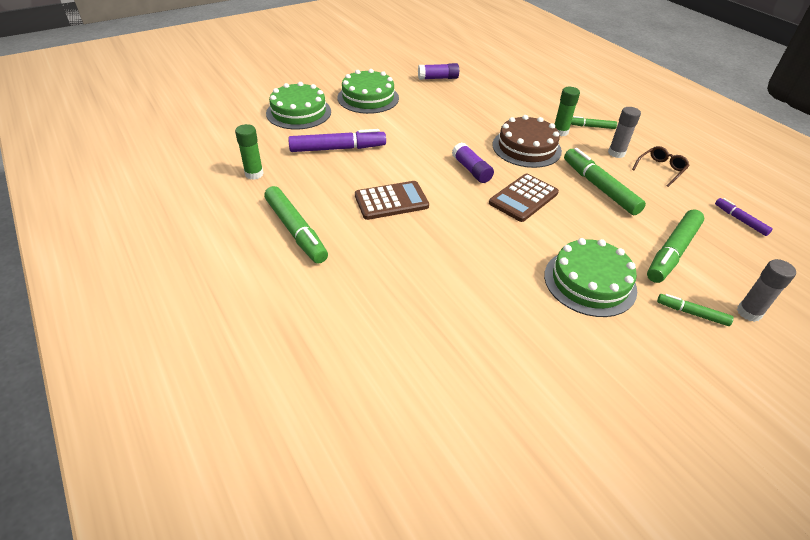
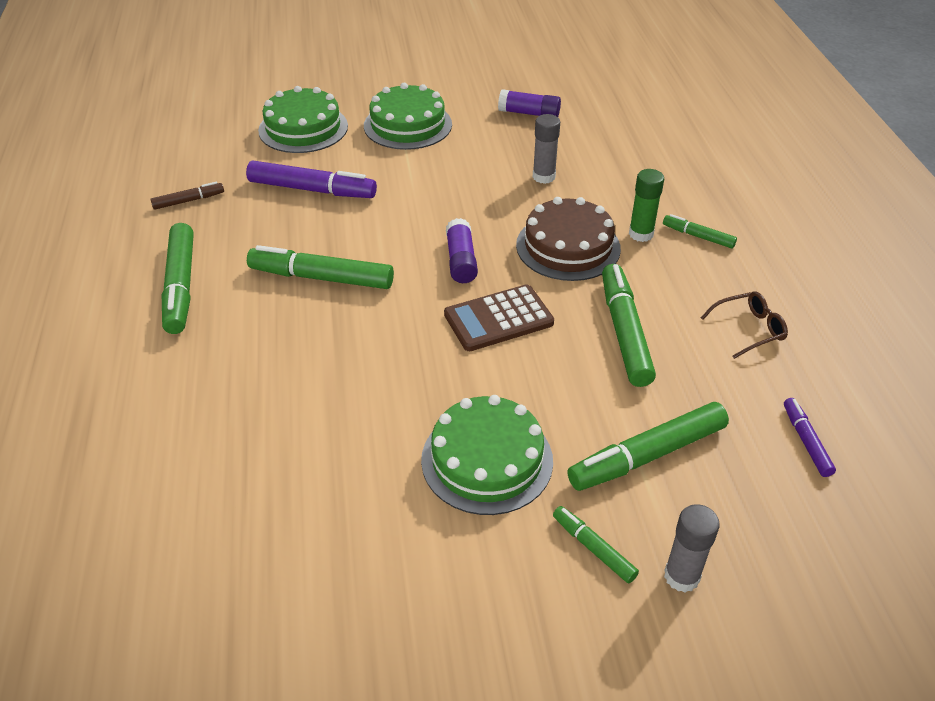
camera: 25 degrees right, 0 degrees up
(254, 174) = (189, 201): green glue stick -> brown marker
(391, 201) = (321, 277): brown calculator -> green marker
(616, 153) = (700, 287): grey glue stick -> grey glue stick (544, 177)

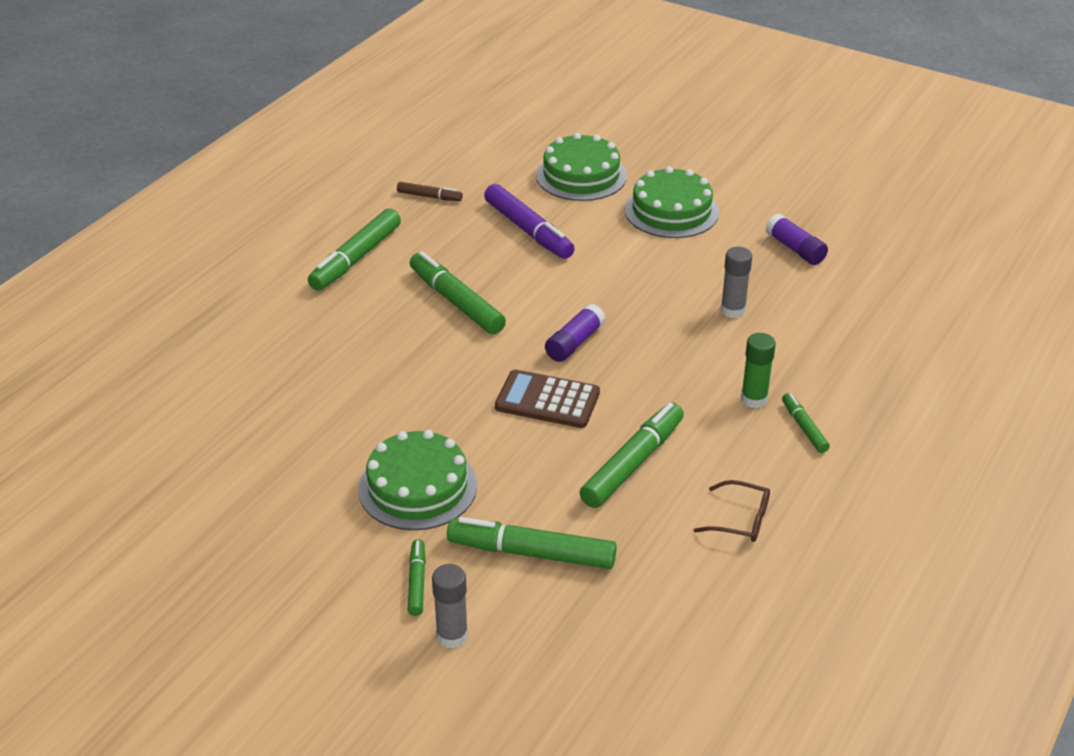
camera: 40 degrees right, 5 degrees down
(568, 246) = (676, 376): brown cake -> none
(806, 441) = (667, 619): purple marker -> none

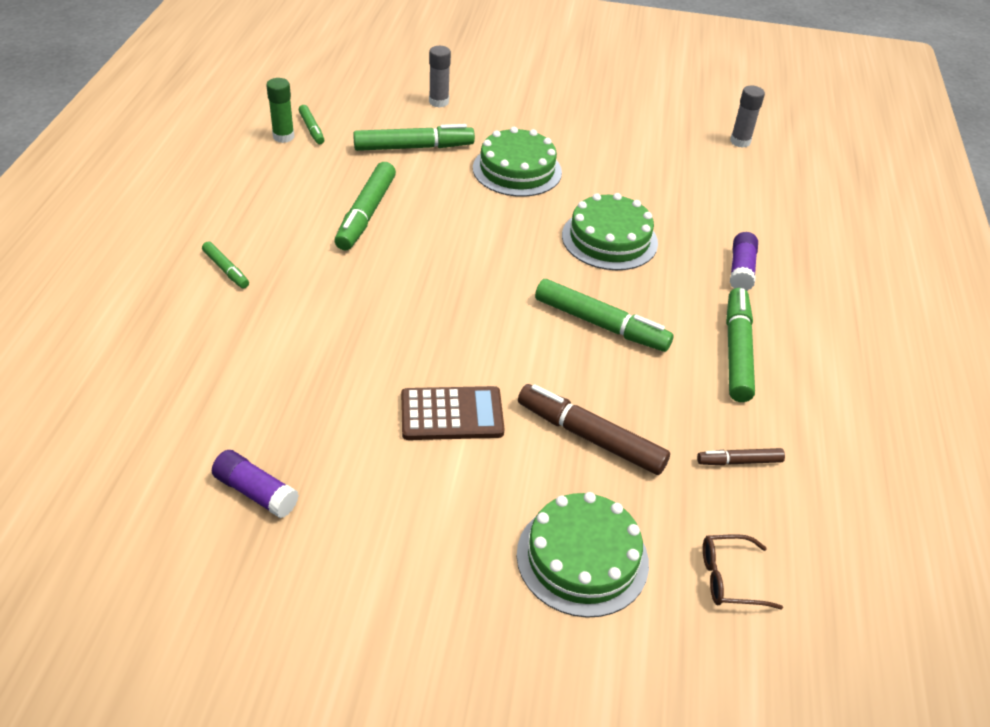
camera: 155 degrees right, 5 degrees up
(417, 582) = (478, 121): green marker -> green marker (311, 129)
(528, 230) = (590, 437): purple marker -> brown marker
(547, 400) = (459, 248): brown calculator -> brown calculator (452, 414)
(574, 343) = (463, 306): purple glue stick -> purple glue stick (741, 270)
(671, 211) = (433, 520): green cake -> green cake (609, 239)
(733, 310) = (316, 379): grey glue stick -> grey glue stick (740, 142)
(741, 520) = (270, 191): brown glasses -> brown glasses (729, 578)
(754, 399) = (276, 286): green glue stick -> green glue stick (283, 137)

